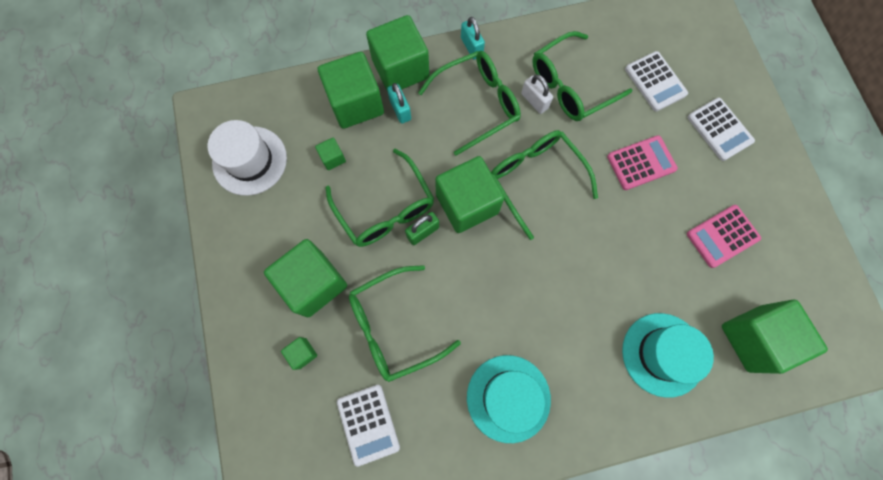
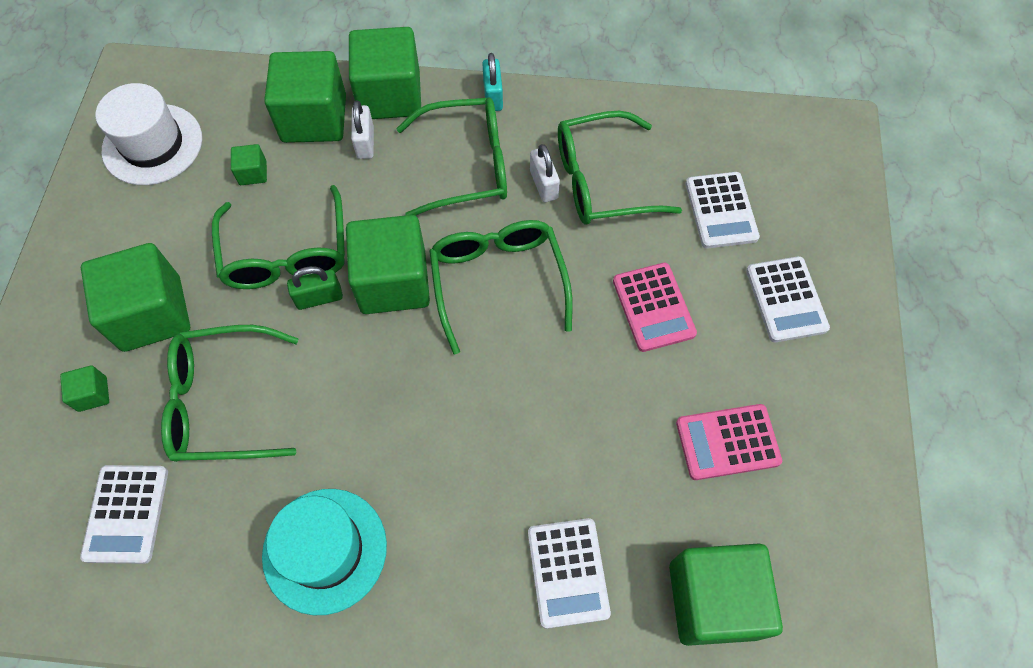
camera: 20 degrees right, 10 degrees down
(400, 110) = (365, 142): turquoise padlock -> white padlock
(641, 163) = (653, 307): pink calculator -> pink calculator turned 75 degrees clockwise
(663, 354) = (568, 572): turquoise hat -> white calculator

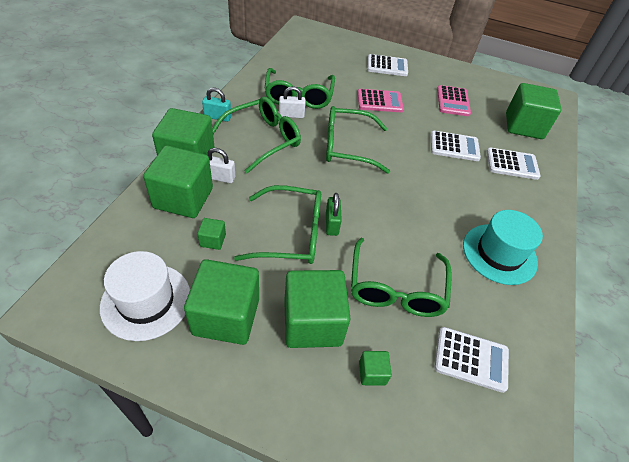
camera: 80 degrees left, 15 degrees down
(393, 282) = (332, 188): green cube -> green cube (226, 316)
(467, 166) = (263, 139): green glasses -> green glasses turned 45 degrees clockwise
(721, 210) = (333, 68): white calculator -> white calculator (454, 146)

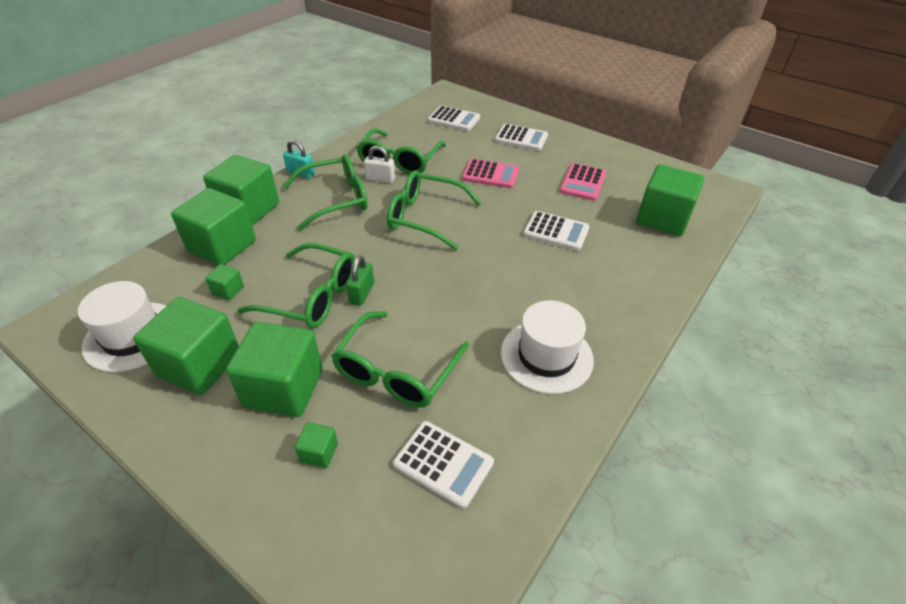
camera: 20 degrees right, 5 degrees down
(220, 177) = (270, 231): white padlock -> none
(499, 253) = (546, 356): turquoise hat -> white hat
(512, 164) = (621, 259): white calculator -> white calculator (454, 119)

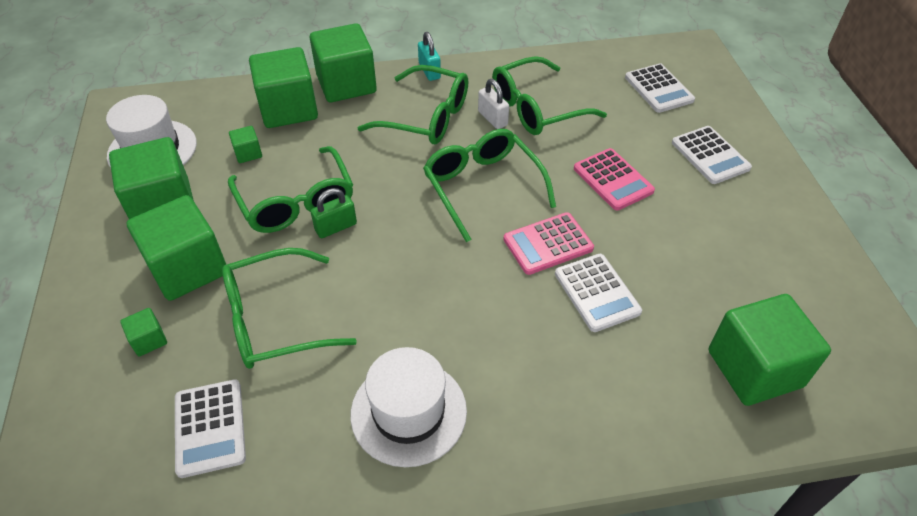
camera: 45 degrees right, 5 degrees up
(583, 182) = (712, 256): pink calculator -> pink calculator (548, 244)

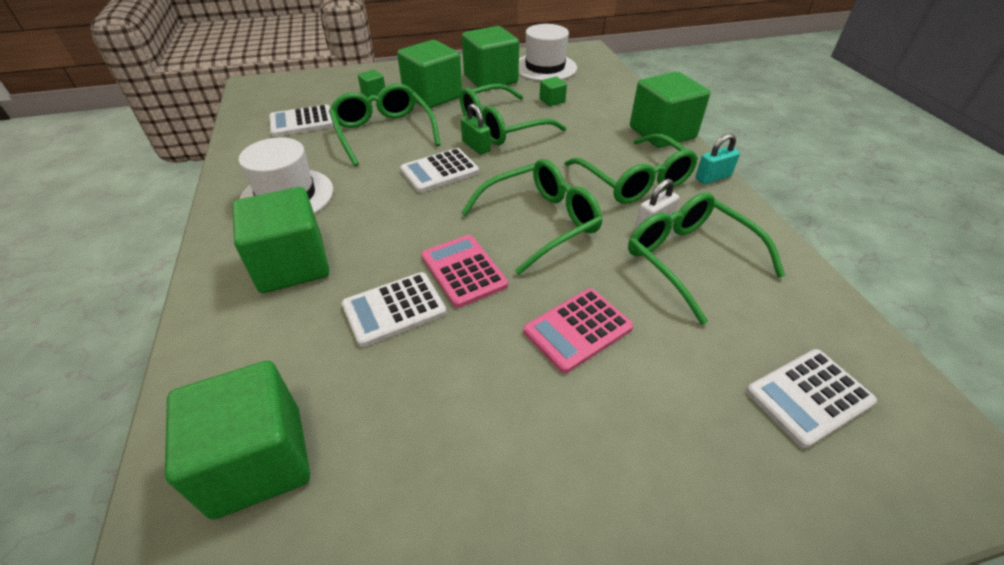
camera: 85 degrees right, 5 degrees down
(288, 109) = (613, 110): green cube -> green cube (292, 265)
(426, 117) = (634, 181): green glasses -> green glasses turned 45 degrees counterclockwise
(710, 155) = (666, 457): white calculator -> white calculator (440, 171)

